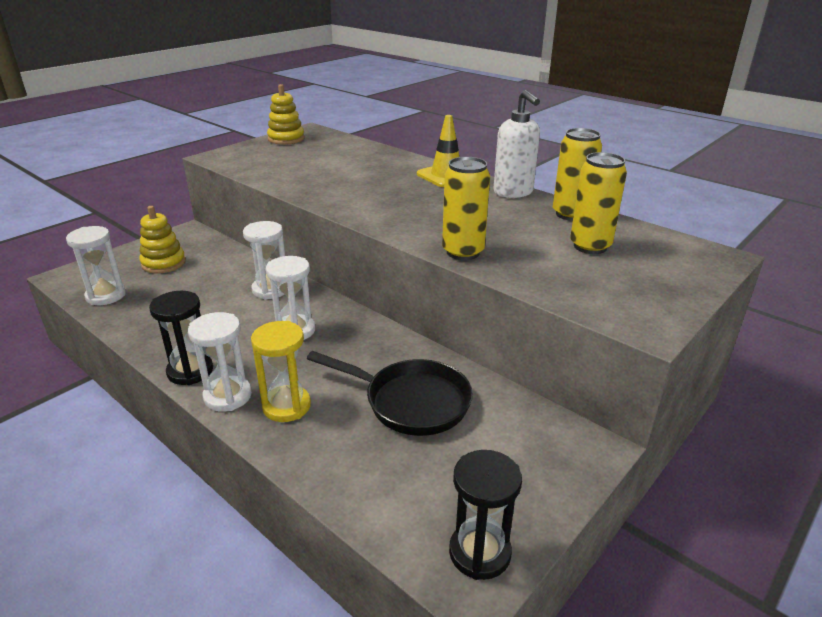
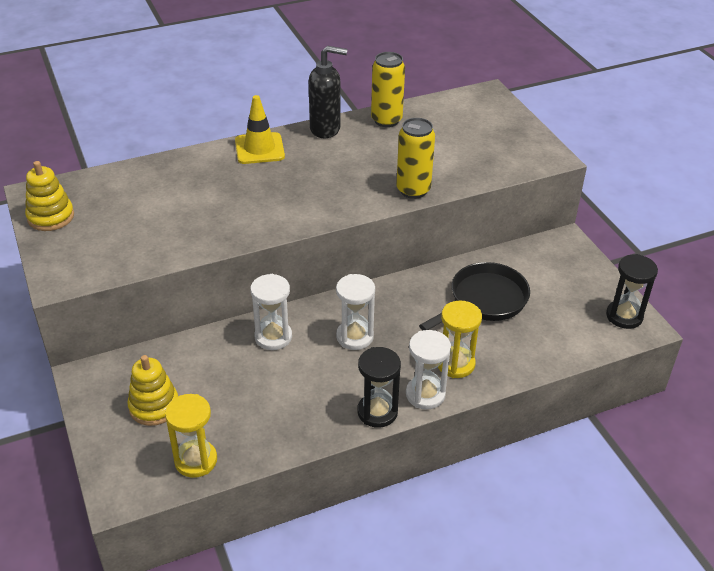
camera: 65 degrees left, 10 degrees up
(106, 296) = (196, 460): white hourglass -> yellow hourglass
(513, 192) = (325, 129): white soap dispenser -> black soap dispenser
(590, 246) = (442, 134): yellow can -> none

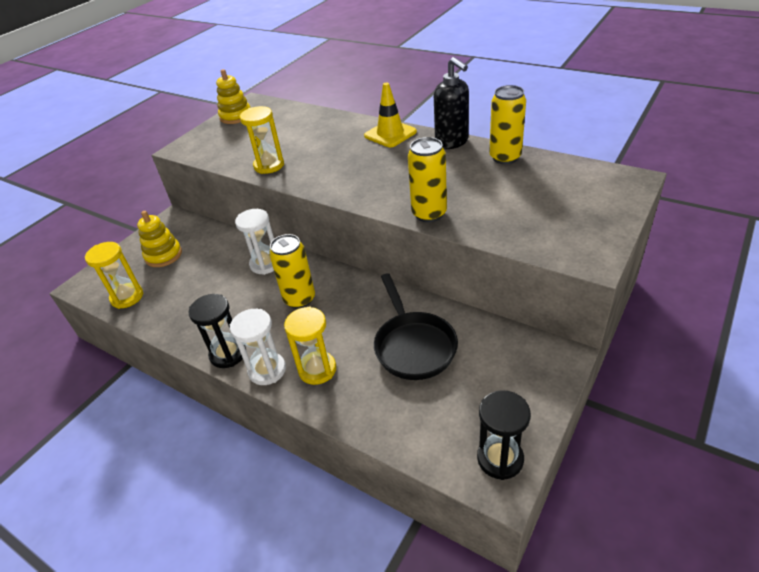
camera: 60 degrees right, 0 degrees up
(203, 236) = (269, 165): none -> yellow hourglass
(354, 337) = (299, 299): white hourglass -> yellow can
(484, 300) = (413, 346): black pan -> black pan turned 60 degrees clockwise

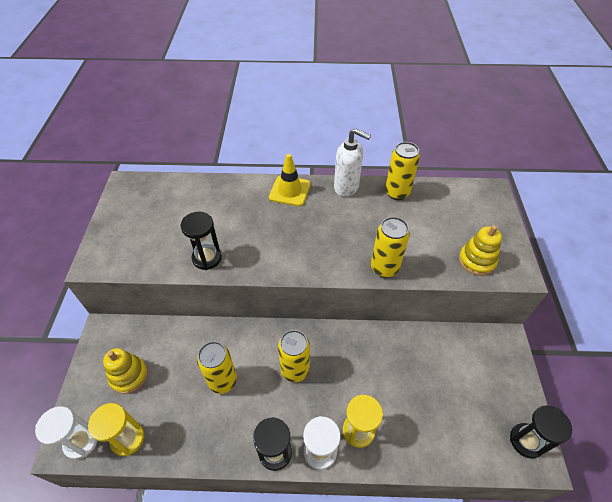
camera: 35 degrees left, 10 degrees up
(230, 285) = (222, 381): none -> yellow can
(236, 116) = (122, 206): yellow stacking toy -> yellow stacking toy (476, 261)
(265, 264) = (238, 346): white hourglass -> white hourglass (81, 442)
(269, 165) = (207, 258): yellow hourglass -> black hourglass
(413, 346) = (411, 375): black pan -> none
(452, 142) = (346, 187): black soap dispenser -> white soap dispenser

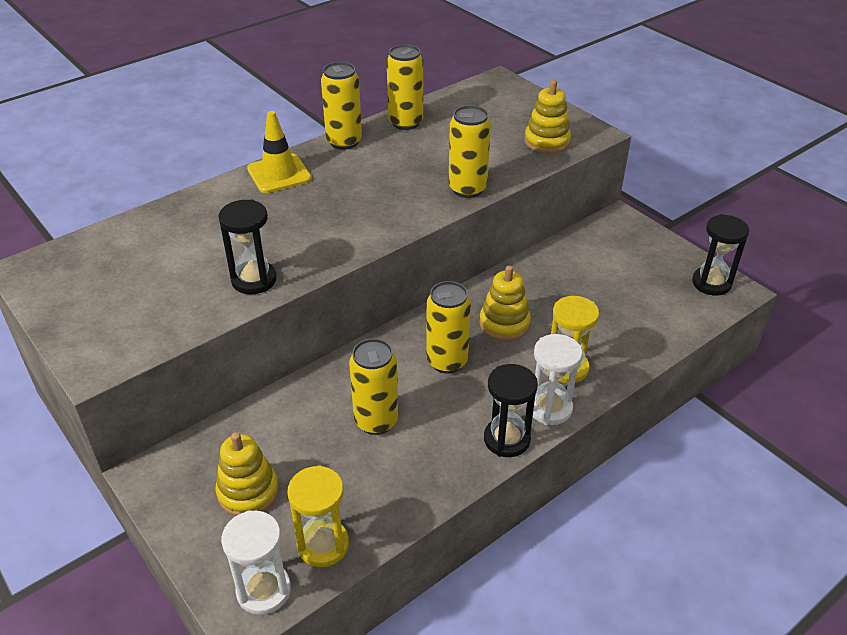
camera: 40 degrees left, 10 degrees down
(346, 187) = (344, 142): white soap dispenser -> yellow can
(352, 368) = (504, 324): none -> yellow stacking toy

